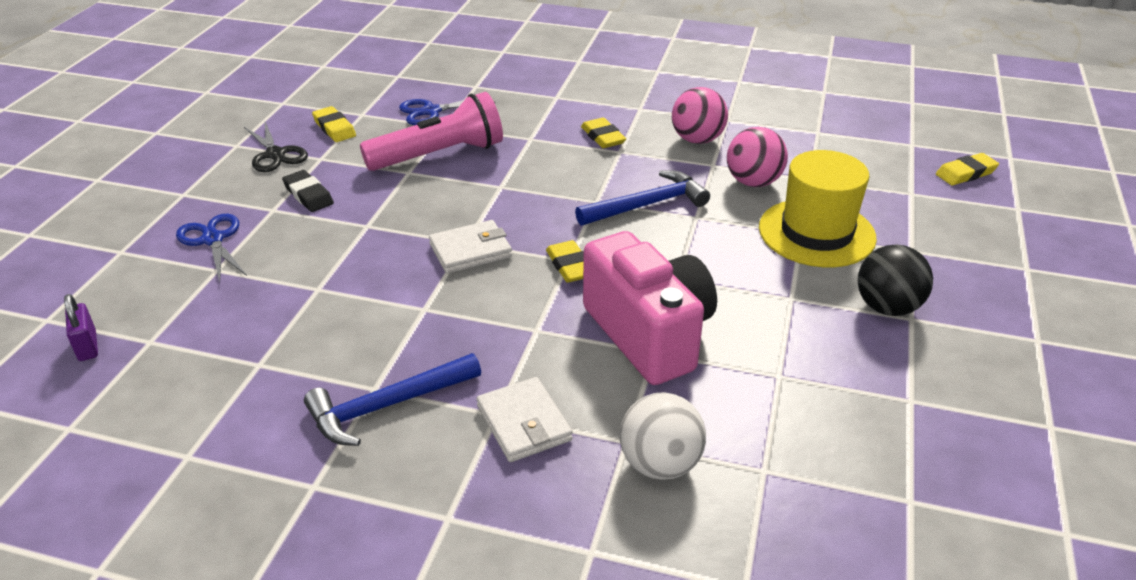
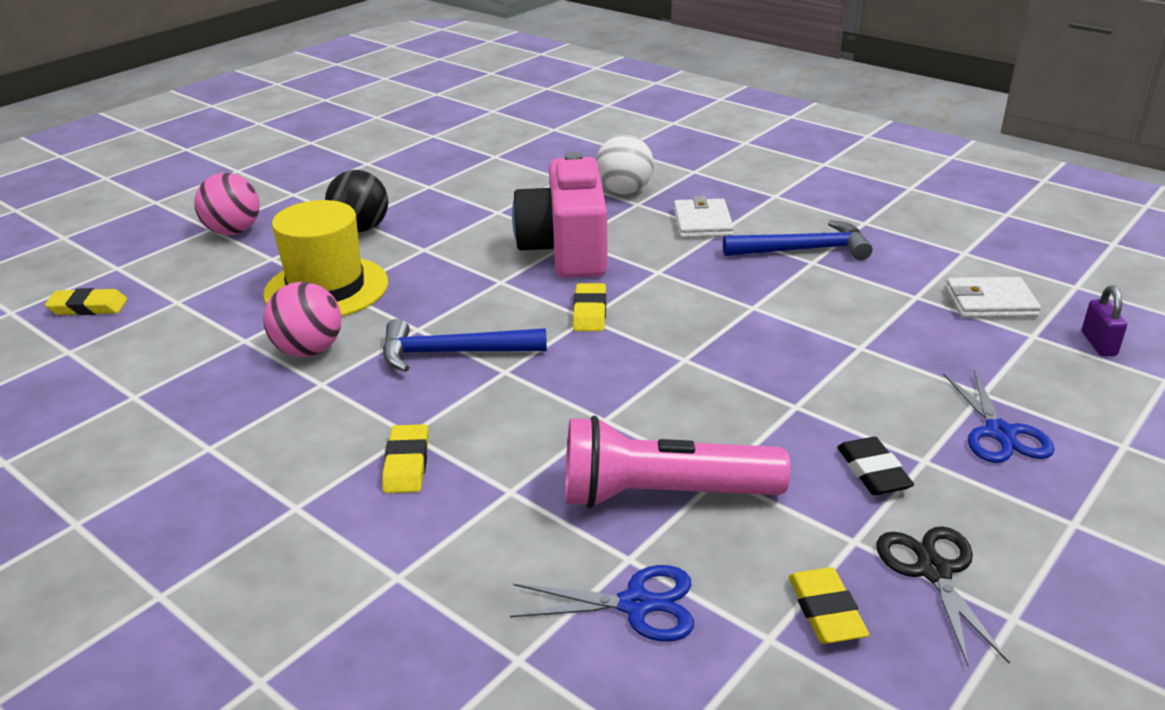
camera: 155 degrees left, 5 degrees down
(470, 250) = (683, 348): white wallet -> white wallet (990, 303)
(697, 140) = (291, 424): pink ball -> pink ball (233, 231)

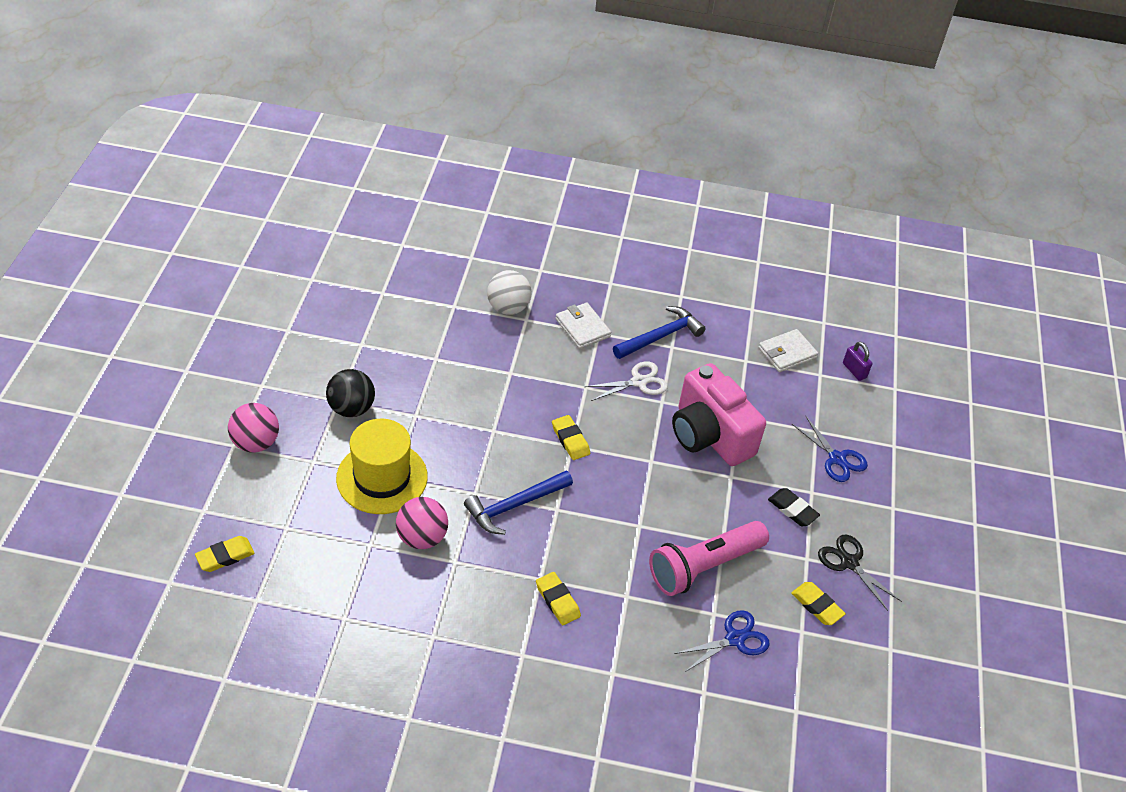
camera: 35 degrees left, 15 degrees up
(566, 250) = (513, 385): pink camera -> pink camera (709, 435)
(735, 282) = (639, 382): none -> white scissors

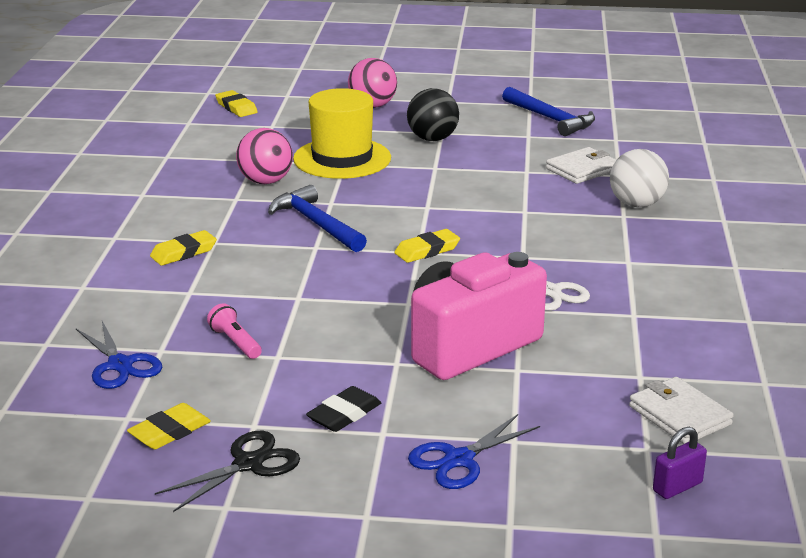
camera: 90 degrees right, 20 degrees down
(582, 328) = (630, 250): white wallet -> white wallet (582, 169)
(660, 336) = (649, 305): blue hammer -> blue hammer (550, 119)
(704, 566) = (235, 342): pink flashlight -> pink flashlight, size x0.44

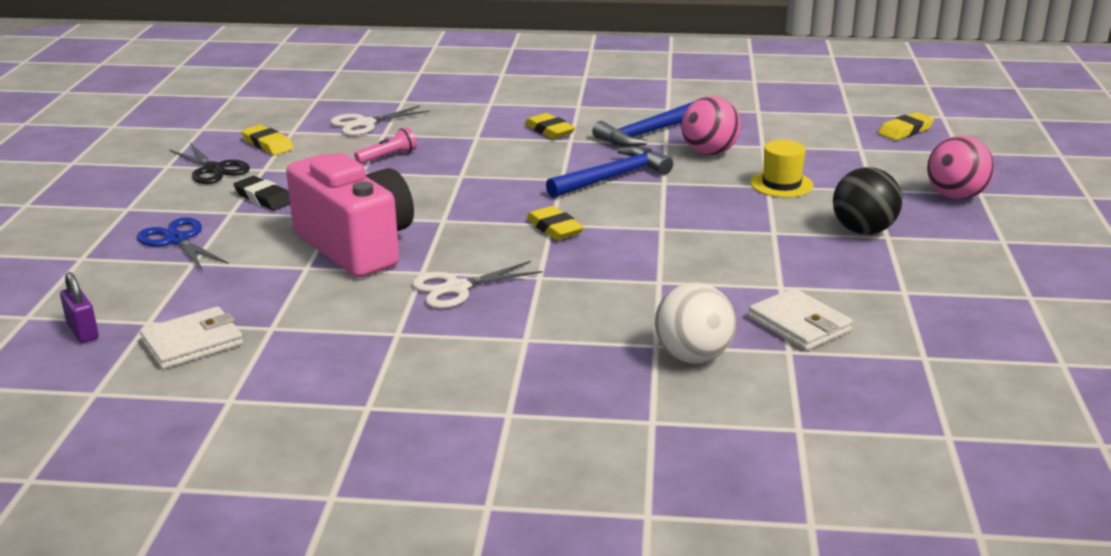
camera: 90 degrees right, 0 degrees up
(120, 365) = (365, 124): blue scissors -> white scissors
(342, 158) = (781, 184): yellow hat -> yellow hat, size x0.56
(550, 119) = (979, 310): blue hammer -> blue hammer (647, 133)

